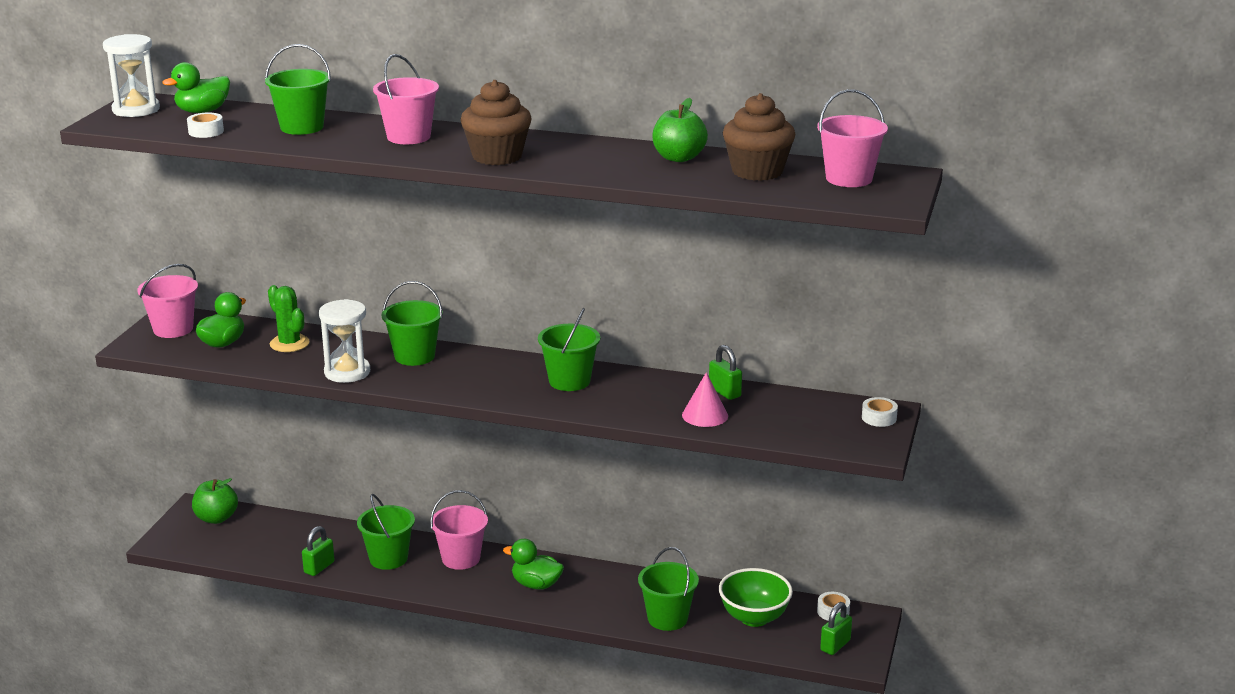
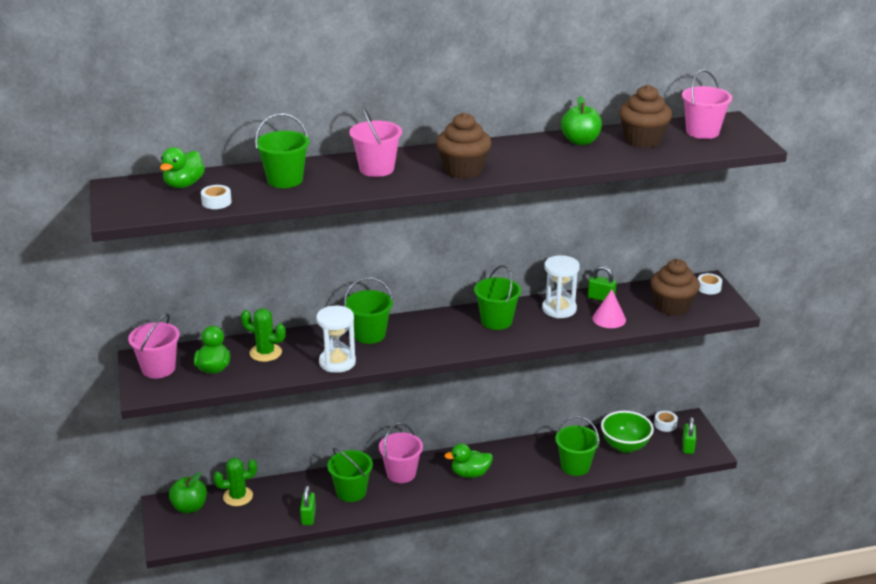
camera: 30 degrees left, 5 degrees up
(136, 110) = (126, 196): white hourglass -> white hourglass (559, 309)
(272, 524) = (238, 496): none -> green cactus
(802, 424) = (672, 306): none -> brown cupcake

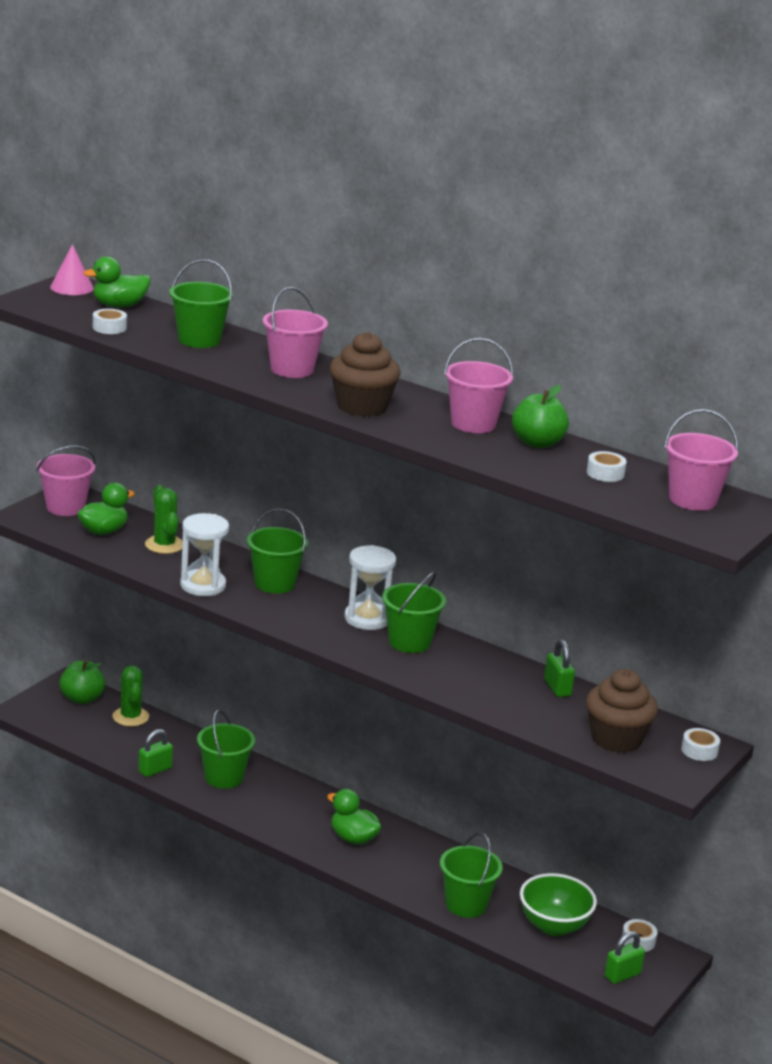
camera: 45 degrees right, 5 degrees down
(238, 496) = (130, 717): green cactus -> green cactus turned 45 degrees clockwise
(401, 473) = (293, 794): pink bucket -> pink bucket (473, 424)
(559, 309) = (492, 670): white hourglass -> white hourglass (367, 619)
(609, 319) = (523, 707): pink cone -> pink cone (72, 287)
(643, 140) = (605, 473): brown cupcake -> white tape

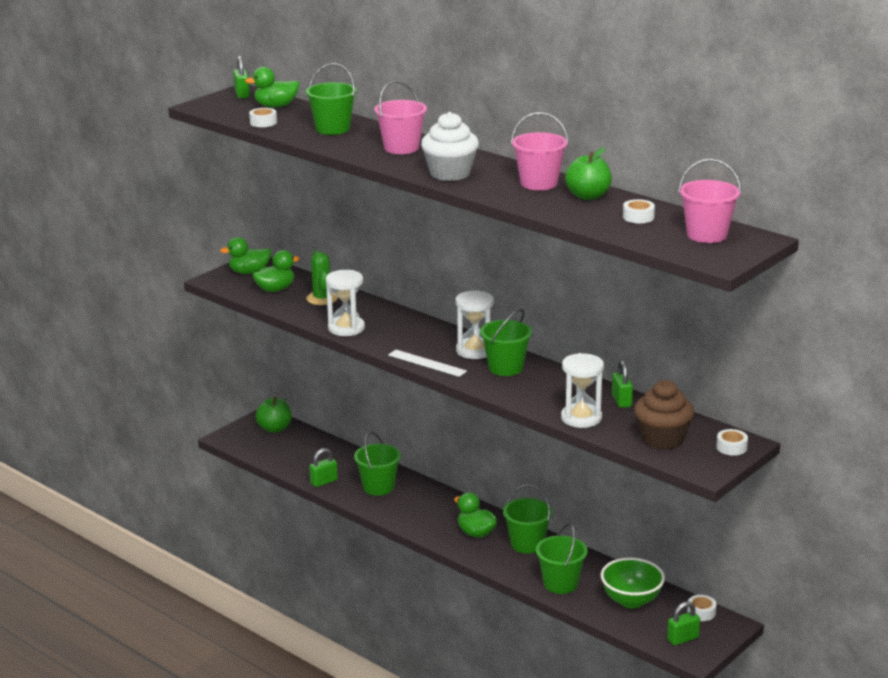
camera: 10 degrees right, 0 degrees up
(65, 507) = (249, 272): pink bucket -> green duck
(72, 287) = (242, 94): pink cone -> green padlock
(130, 717) = (311, 442): green cactus -> none
(274, 583) = (405, 325): green bucket -> green bucket (527, 544)
(312, 634) = (427, 363): none -> white ruler
(362, 406) = (450, 173): brown cupcake -> white cupcake
(514, 710) = (581, 418): none -> white hourglass

